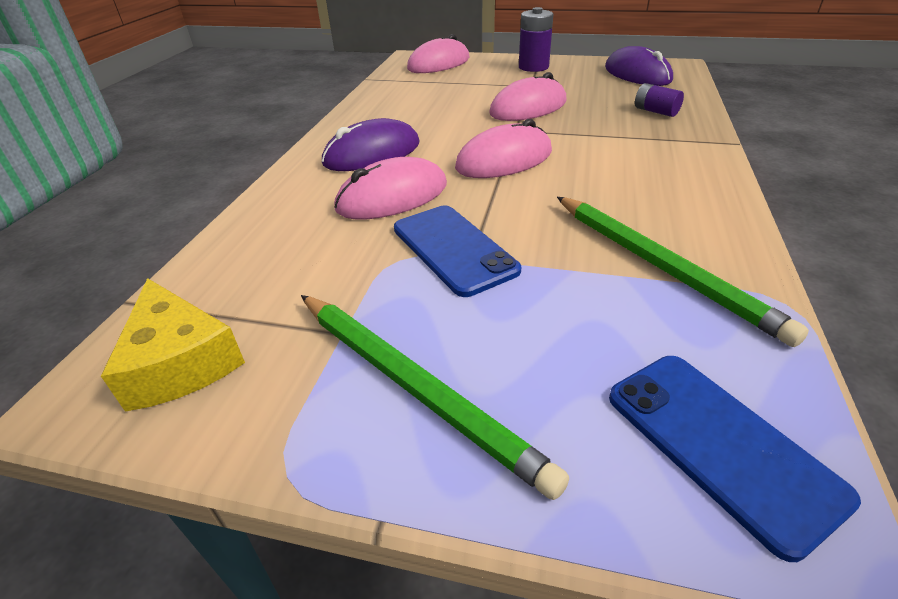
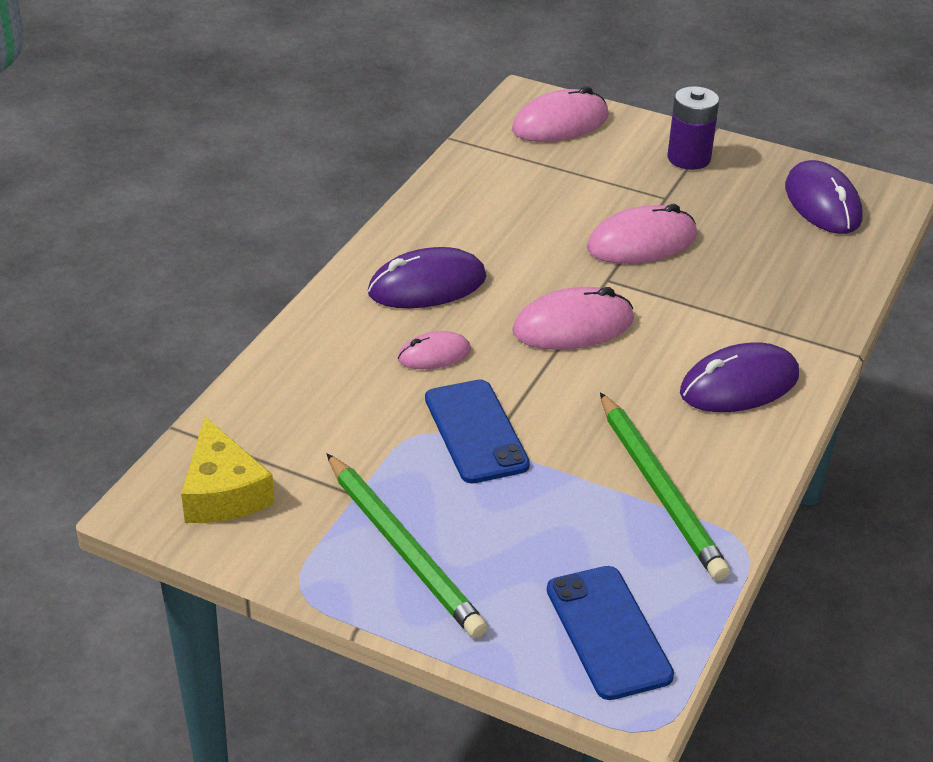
camera: 10 degrees right, 0 degrees up
(392, 197) = (434, 354): pink mouse -> pink mouse, size x0.58
(655, 111) = (797, 282): purple battery -> none
(666, 175) = (739, 384): none -> purple mouse

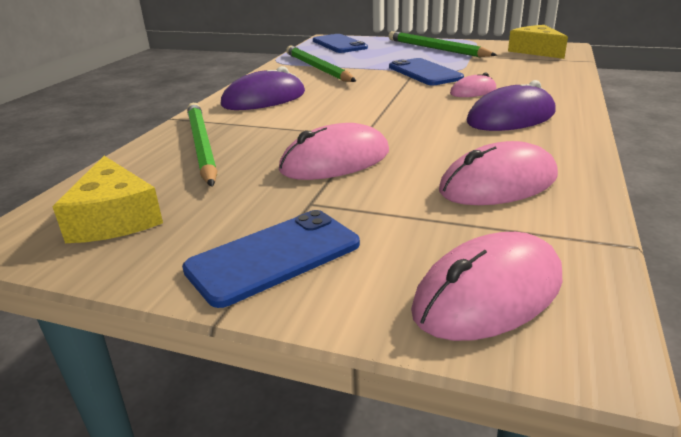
camera: 175 degrees right, 10 degrees down
(573, 326) = (383, 110): pink mouse -> pink mouse (498, 183)
(689, 158) = (274, 256): purple battery -> blue phone
(788, 286) = (202, 146): none -> green pencil
(822, 203) = (114, 218): purple mouse -> yellow cheese

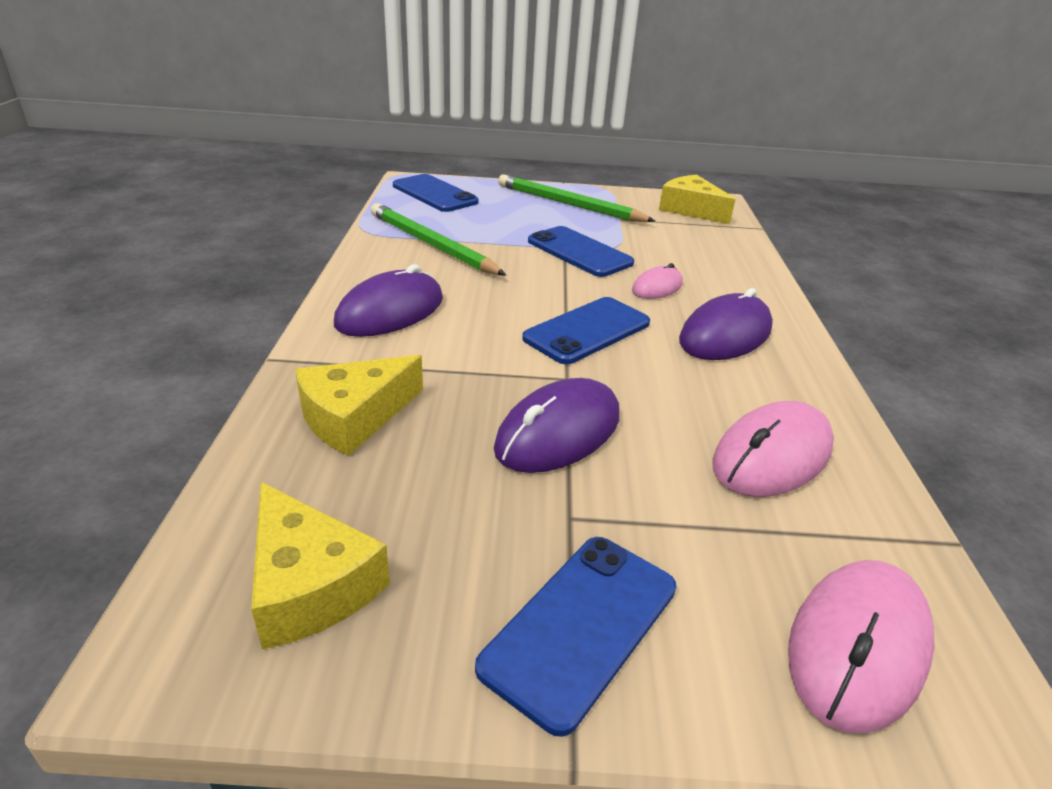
camera: 20 degrees left, 5 degrees up
(202, 146) = (354, 417): green pencil -> yellow cheese
(335, 161) = (558, 432): pink mouse -> purple mouse
(398, 112) = (587, 331): none -> blue phone

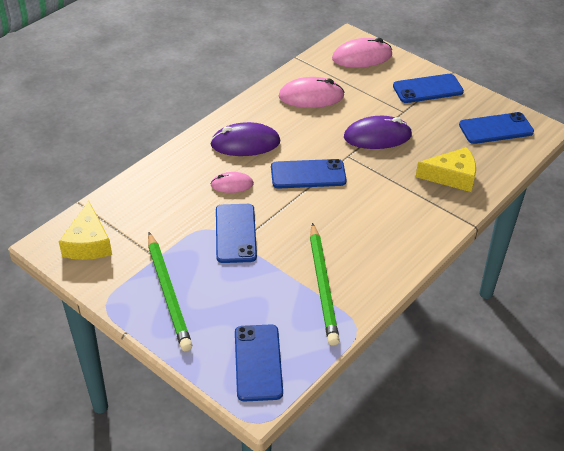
camera: 140 degrees left, 10 degrees up
(309, 584) = (496, 128): yellow cheese -> blue phone
(390, 311) = (396, 232): purple mouse -> none

